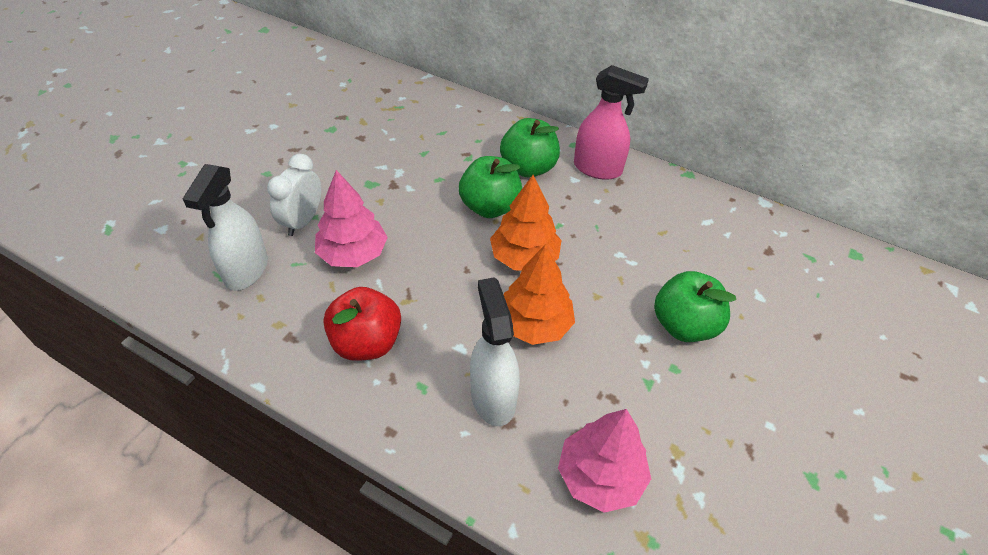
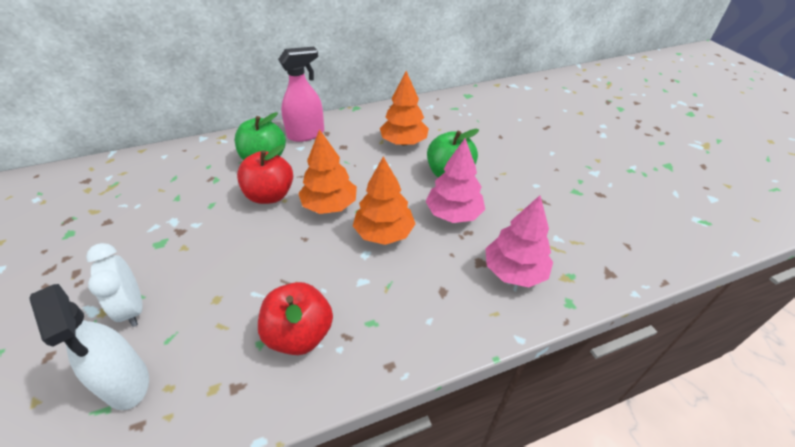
camera: 50 degrees left, 5 degrees down
(353, 254) = (210, 294): pink tree -> pink tree (453, 214)
(490, 207) = (270, 195): green apple -> red apple
(493, 397) = (416, 288): white spray bottle -> none
(685, 251) = (404, 142): none -> orange tree

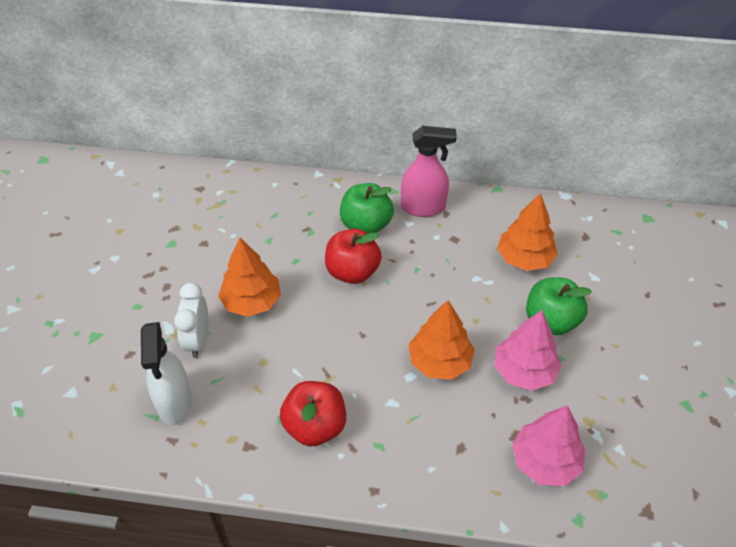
camera: 30 degrees right, 5 degrees up
(329, 205) = (403, 307): orange tree -> orange tree (251, 301)

